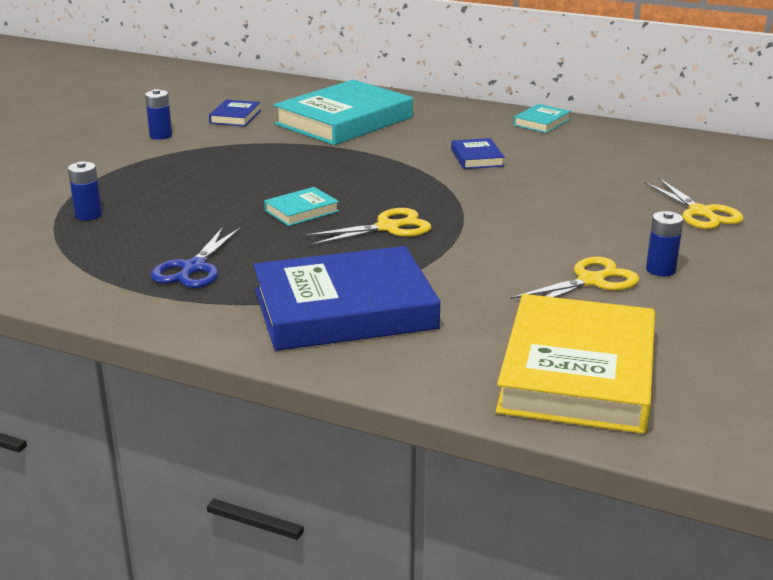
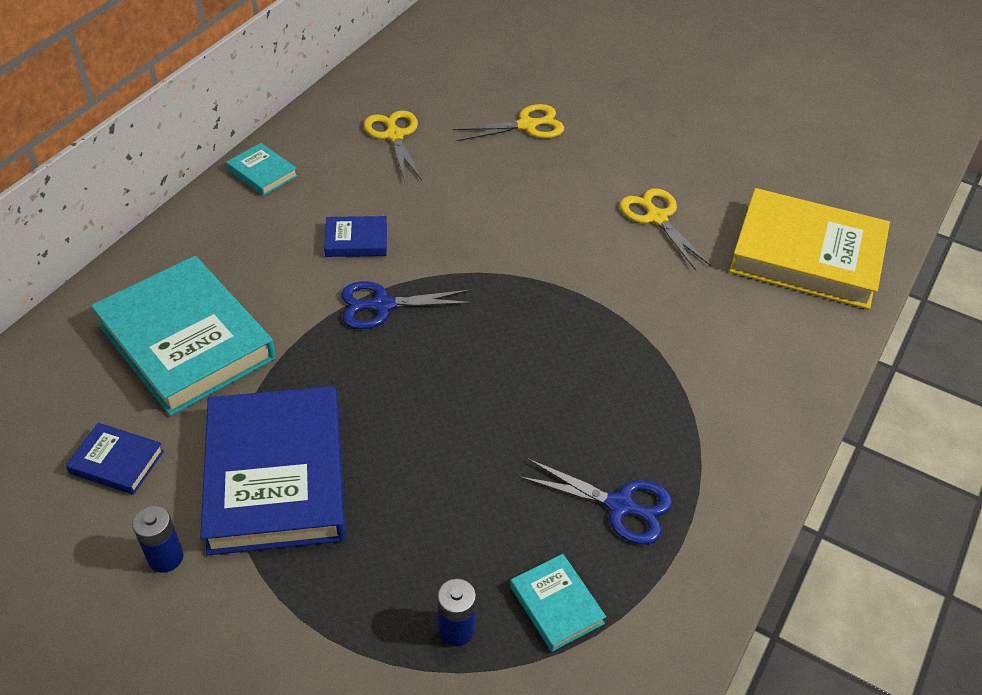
camera: 85 degrees left, 20 degrees up
(301, 211) = (478, 403): turquoise book -> turquoise book (556, 605)
(344, 309) = (710, 384): blue book -> blue book (276, 476)
(388, 228) = (533, 334): yellow scissors -> yellow scissors (394, 136)
(403, 172) = (383, 305): none -> blue scissors
(660, 270) = (637, 175): blue battery -> none

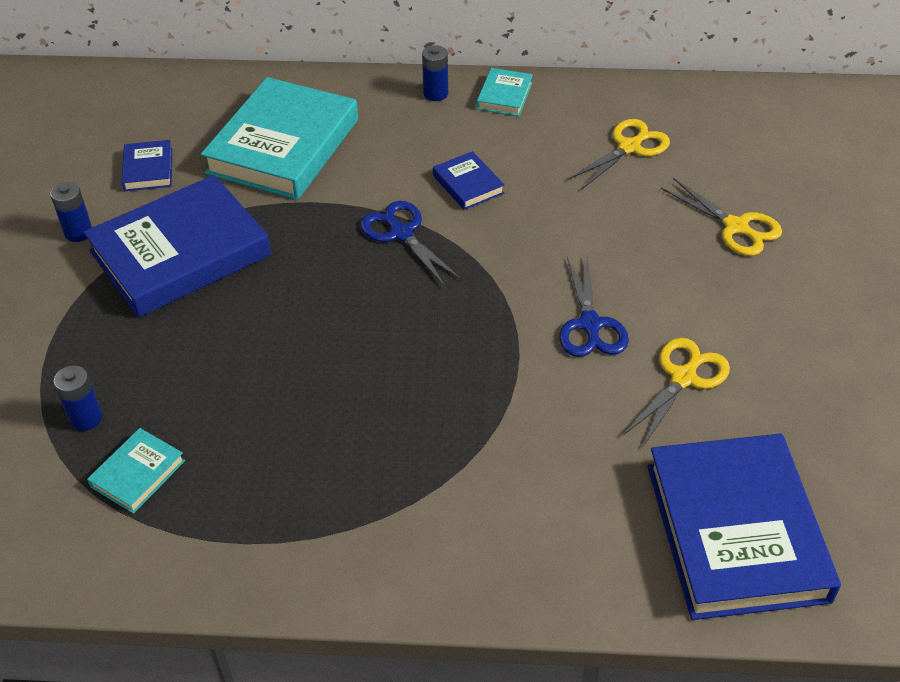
camera: 65 degrees right, 0 degrees up
(215, 212) = (435, 94): none -> blue battery
(619, 505) = (267, 481): blue scissors -> blue scissors (590, 324)
(806, 256) = (736, 532): yellow book -> blue book

